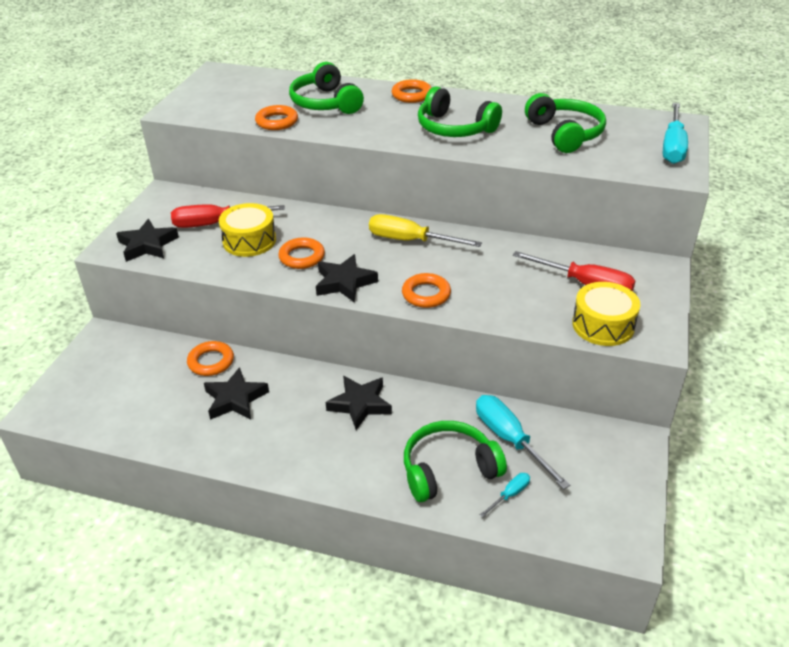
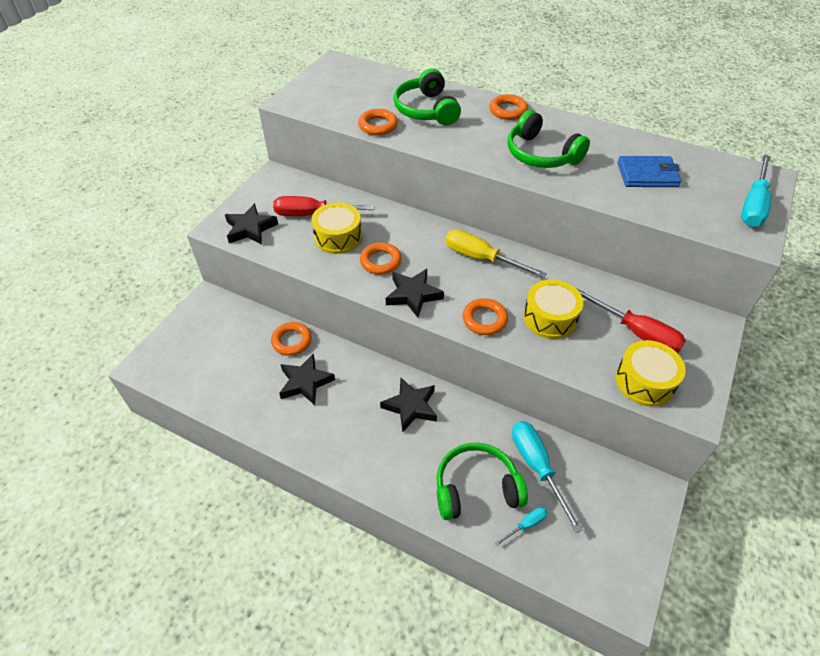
camera: 10 degrees right, 10 degrees up
(494, 283) = (550, 318): none -> yellow drum
(565, 133) = (647, 175): green headphones -> blue wallet

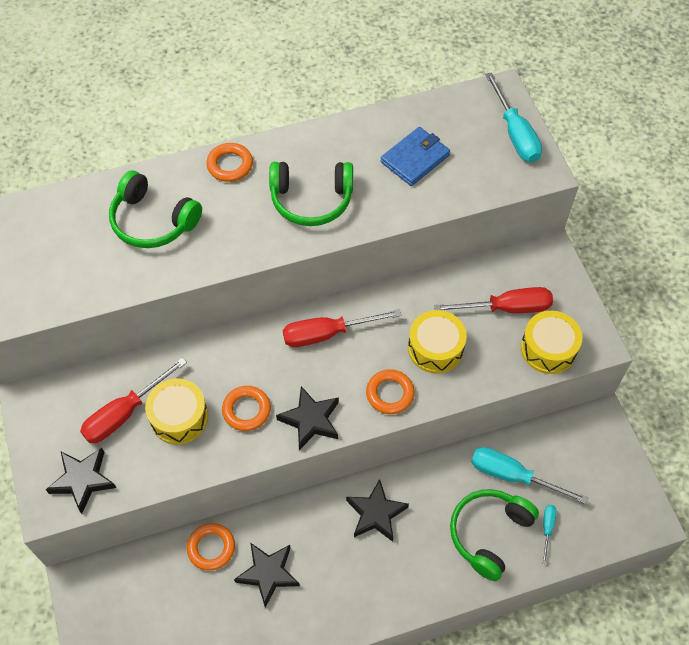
camera: 45 degrees left, 10 degrees up
(378, 125) = (129, 277): orange ring -> none
(481, 258) = (327, 334): yellow screwdriver -> red screwdriver

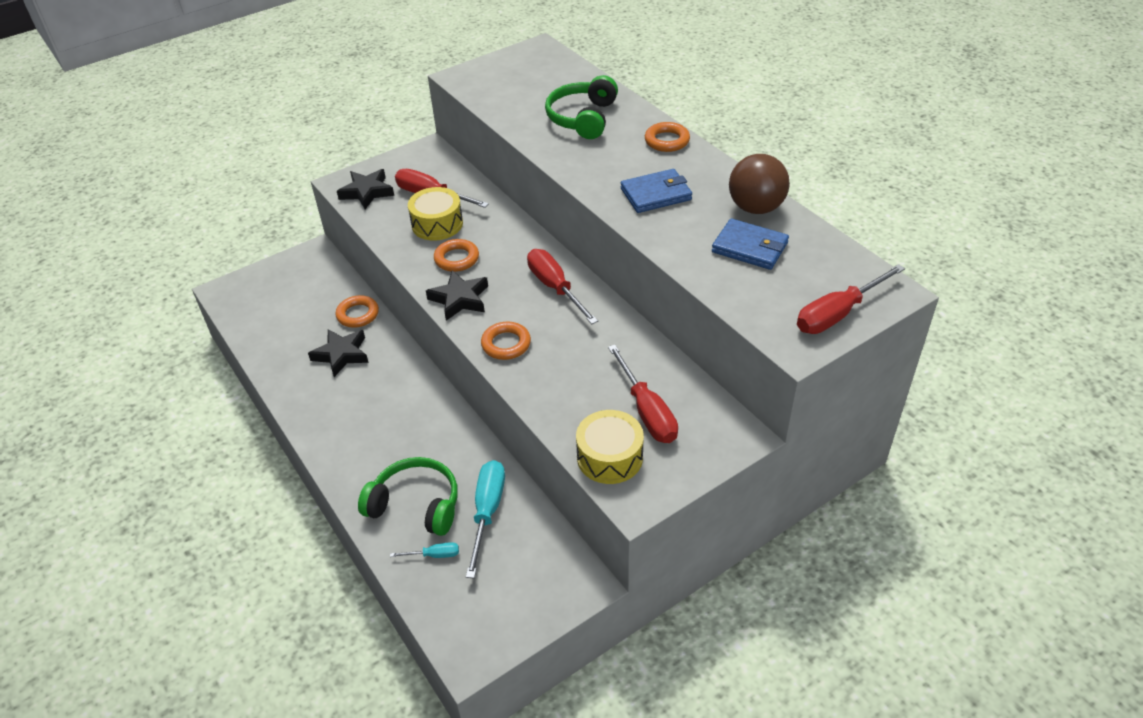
camera: 75 degrees right, 15 degrees down
(311, 200) = (656, 194): green headphones -> blue wallet
(363, 135) = (756, 208): none -> brown ball
(376, 513) = (416, 412): black star -> none
(435, 348) = (571, 365): yellow drum -> none
(515, 133) = (838, 314): turquoise screwdriver -> red screwdriver

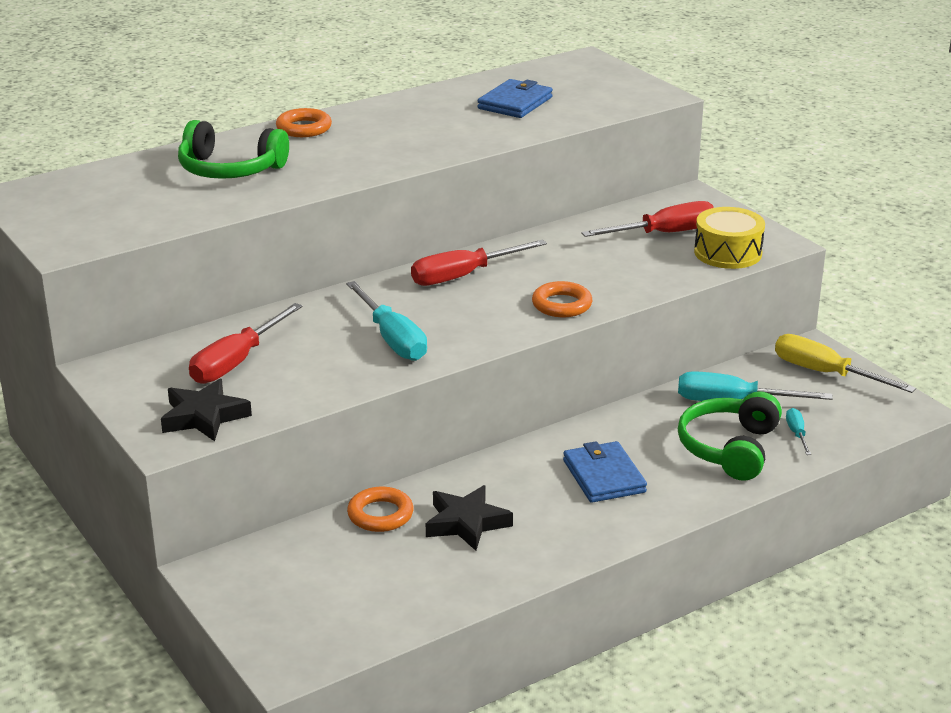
camera: 90 degrees left, 15 degrees down
(437, 224) = (309, 355): yellow drum -> none
(456, 259) = (392, 339): orange ring -> turquoise screwdriver
(460, 299) = (476, 335): black star -> none
(537, 589) = (825, 373): none -> yellow screwdriver
(656, 194) = (412, 138): blue wallet -> blue wallet (604, 476)
(756, 208) = (448, 96): brown ball -> none
(838, 314) = (616, 78): red screwdriver -> none

